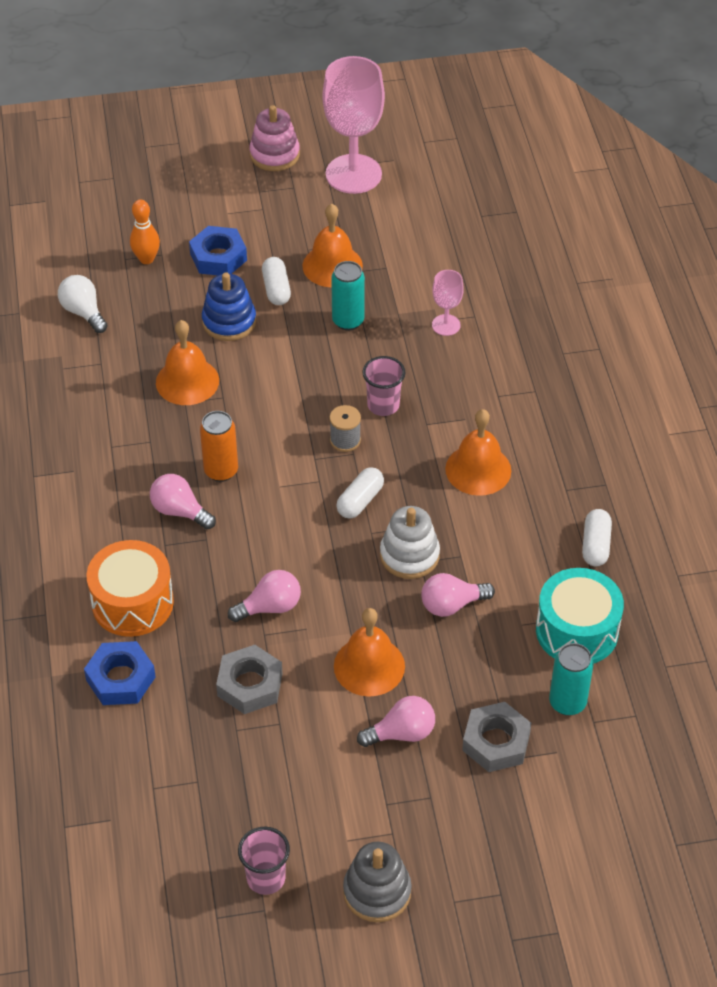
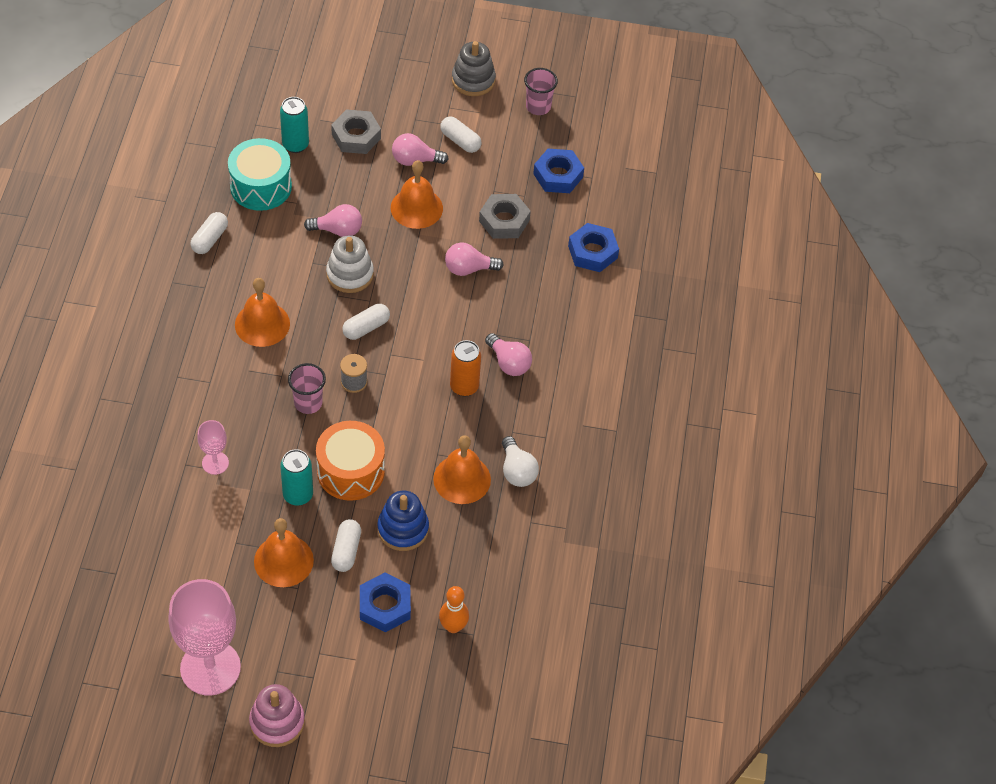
camera: 165 degrees left, 5 degrees up
(83, 312) = (530, 582): white light bulb -> white light bulb (517, 471)
(132, 602) = (568, 303): orange drum -> orange drum (350, 471)
(201, 775) = (558, 175): none -> blue nut
(354, 783) = (460, 141): none -> white capsule

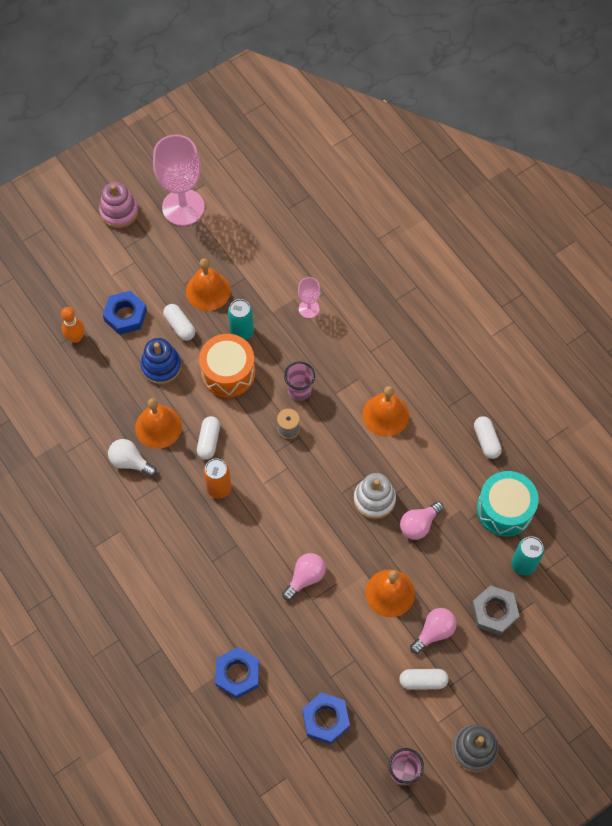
camera: 140 degrees right, 10 degrees up
(366, 327) = (322, 472): white capsule -> white capsule (209, 441)
(504, 221) = (322, 641): grey nut -> none
(509, 363) = (208, 531): pink light bulb -> none

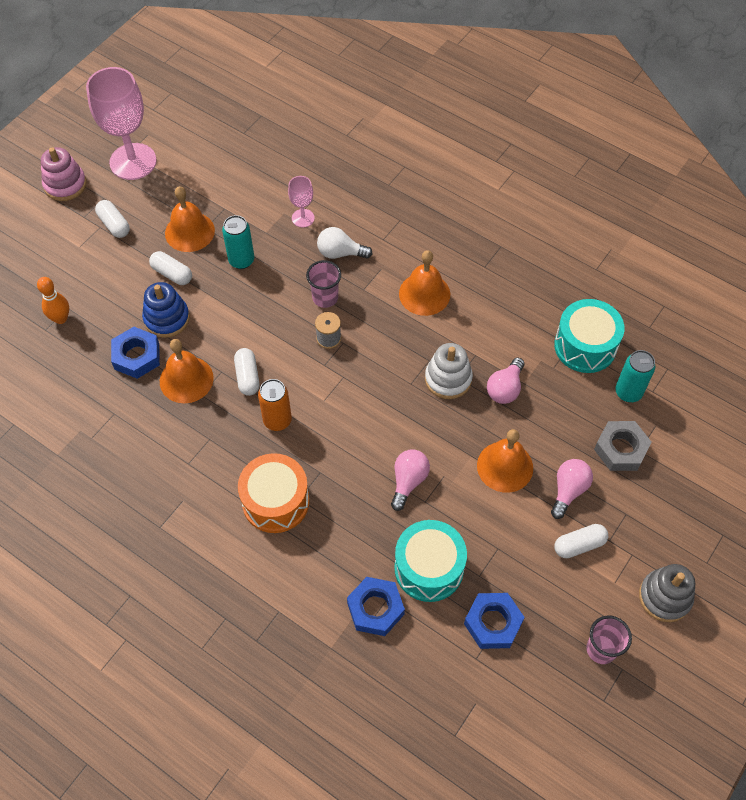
camera: 20 degrees left, 5 degrees down
(125, 315) = (109, 281): blue nut -> blue nut (137, 356)
(130, 462) = (168, 425): white light bulb -> white light bulb (340, 253)
(228, 372) = (242, 303): orange drum -> orange drum (275, 501)
(293, 656) = (429, 568): none -> turquoise drum
(486, 441) = (537, 287): white capsule -> white capsule (114, 224)

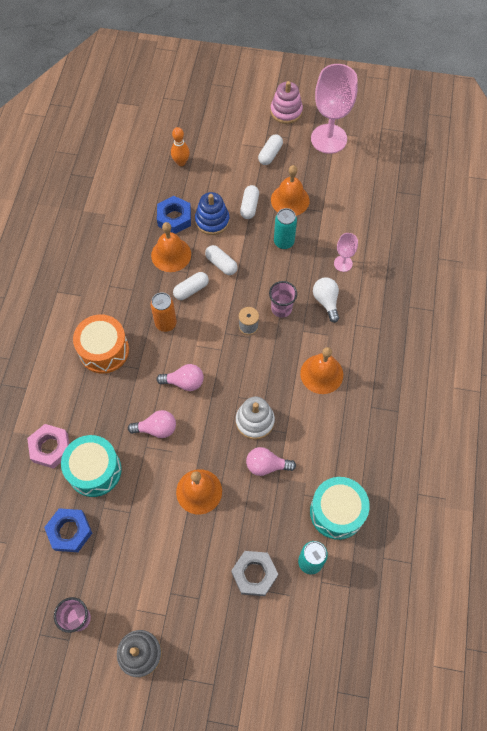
camera: 65 degrees right, 5 degrees up
(375, 609) = (50, 448): blue nut -> pink nut
(568, 490) = (199, 546): pink light bulb -> pink light bulb (184, 382)
(579, 545) = (156, 571): white capsule -> white capsule (221, 264)

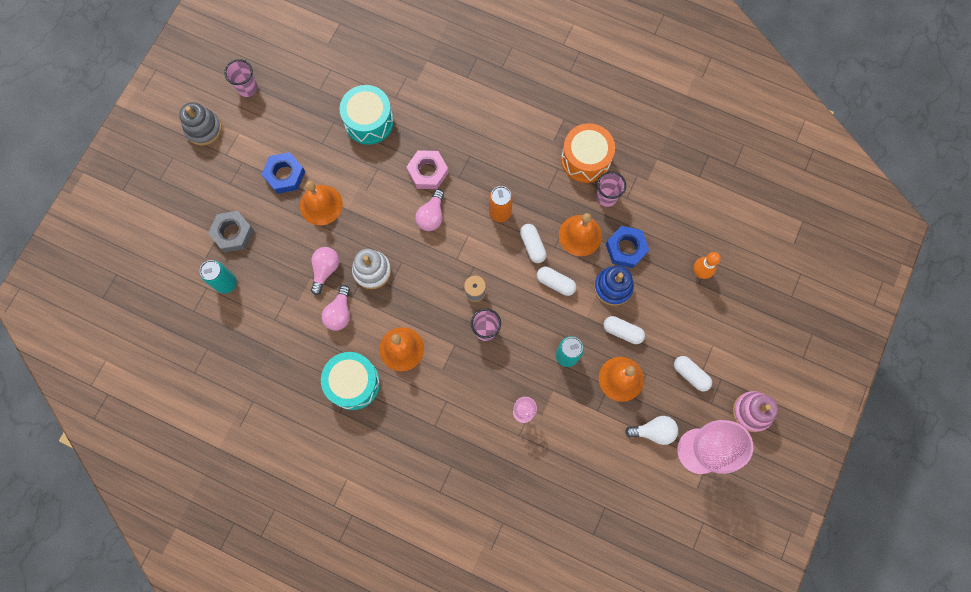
camera: 105 degrees right, 10 degrees up
(50, 448) = (402, 89): pink nut -> pink nut (428, 172)
(69, 531) = (321, 93): blue nut -> blue nut (285, 175)
(104, 350) = (486, 150): orange drum -> orange drum (585, 159)
(129, 242) = (606, 197): none -> pink cup
(156, 429) = (392, 181): pink light bulb -> pink light bulb (339, 313)
(221, 264) = (555, 283): white capsule -> white capsule turned 60 degrees clockwise
(326, 301) = (482, 379): white light bulb -> white light bulb (653, 431)
(337, 512) = (261, 320): turquoise drum -> turquoise drum (353, 383)

